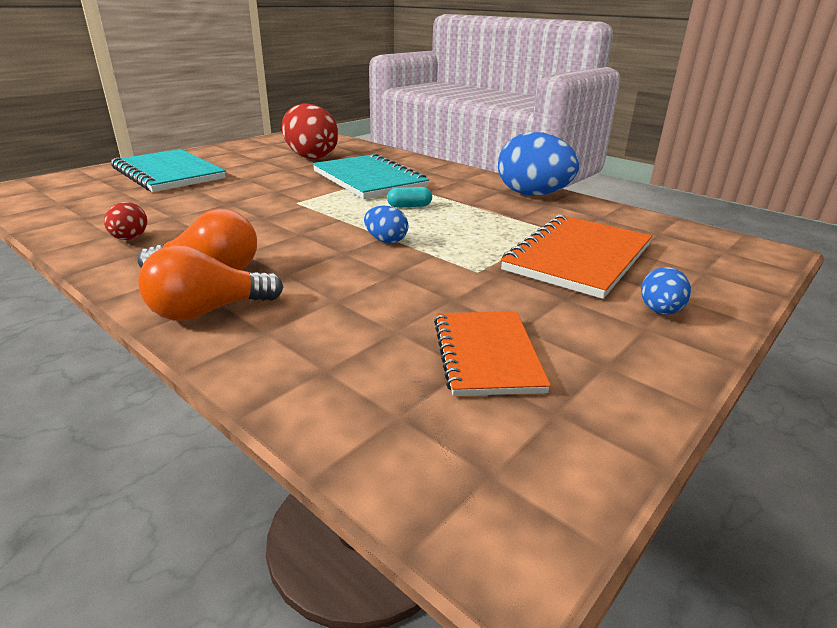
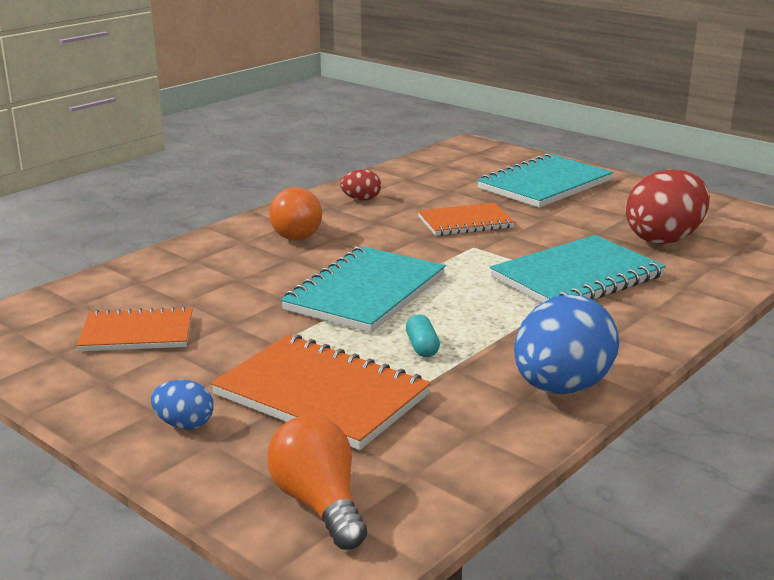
camera: 90 degrees right, 5 degrees down
(208, 311) = (228, 240): orange light bulb -> orange light bulb (319, 504)
(237, 202) = (465, 222): none -> orange notebook
(386, 240) = (366, 293): blue egg -> turquoise notebook
(409, 206) = (478, 302): turquoise capsule -> turquoise capsule (422, 347)

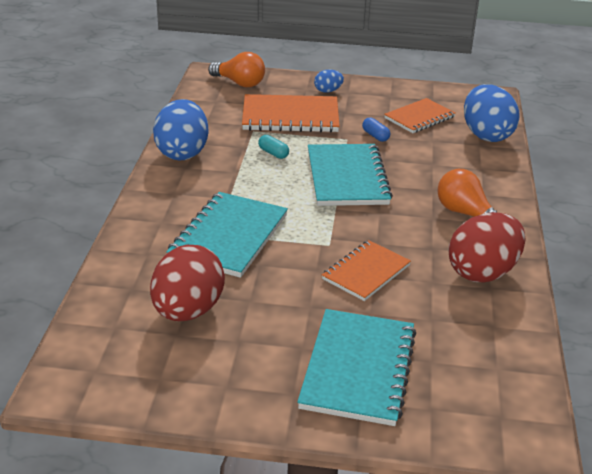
camera: 145 degrees right, 10 degrees up
(107, 288) = (486, 135): none -> blue egg
(245, 328) = (375, 136): none -> blue capsule
(361, 199) = (482, 272): red egg -> red egg, size x2.10

